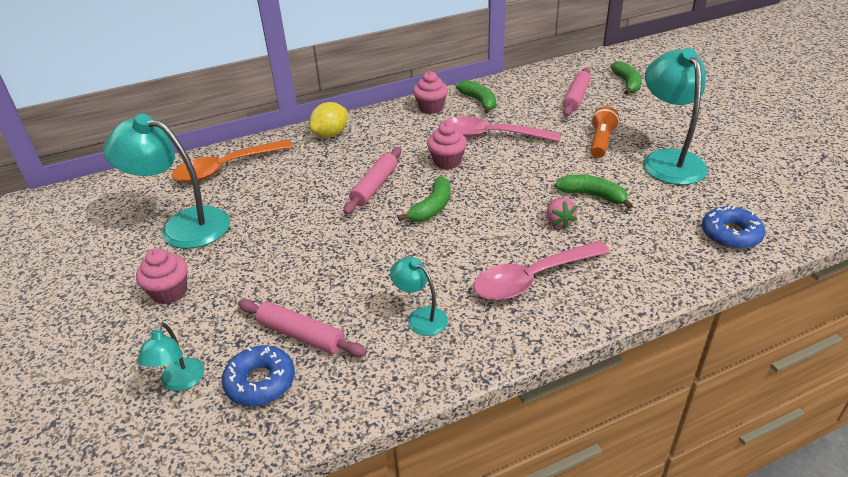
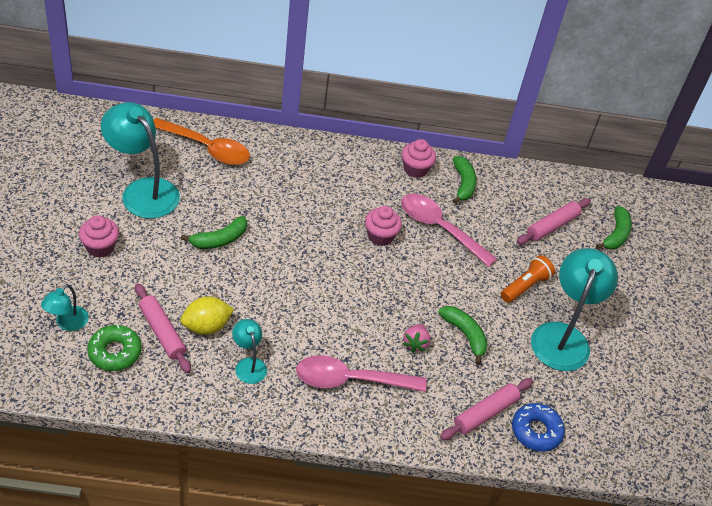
camera: 20 degrees right, 10 degrees up
(226, 168) = (207, 148): orange spoon -> orange spoon turned 150 degrees counterclockwise
(260, 382) = (115, 352): blue donut -> green donut
(331, 134) = (311, 155): yellow lemon -> yellow lemon (206, 326)
(375, 186) = (305, 230): pink rolling pin -> pink rolling pin (485, 413)
(432, 207) = (332, 275): green banana -> green banana (219, 239)

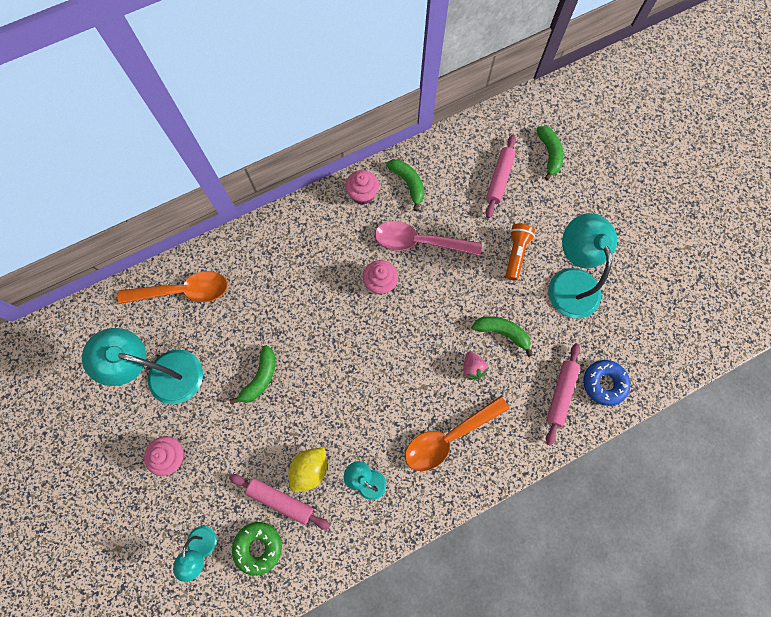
camera: 25 degrees left, 25 degrees up
(350, 380) = (448, 437): pink spoon -> orange spoon

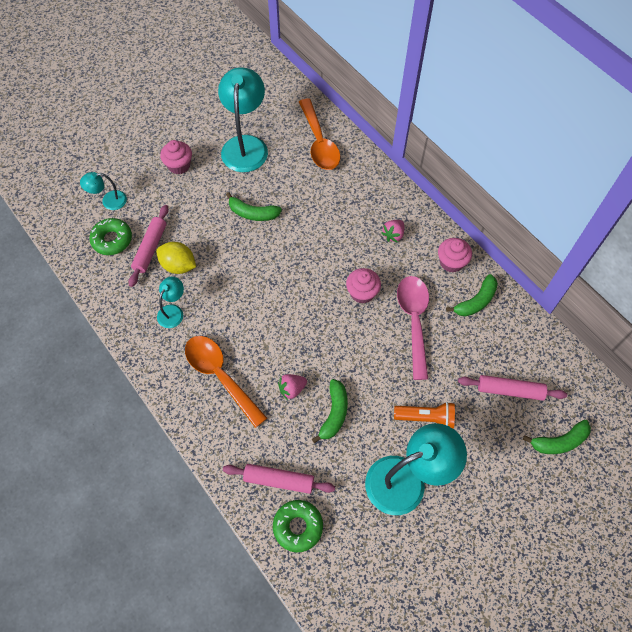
camera: 80 degrees right, 10 degrees down
(320, 240) = (393, 235): none -> pink strawberry
(604, 383) = (298, 527): blue donut -> green donut

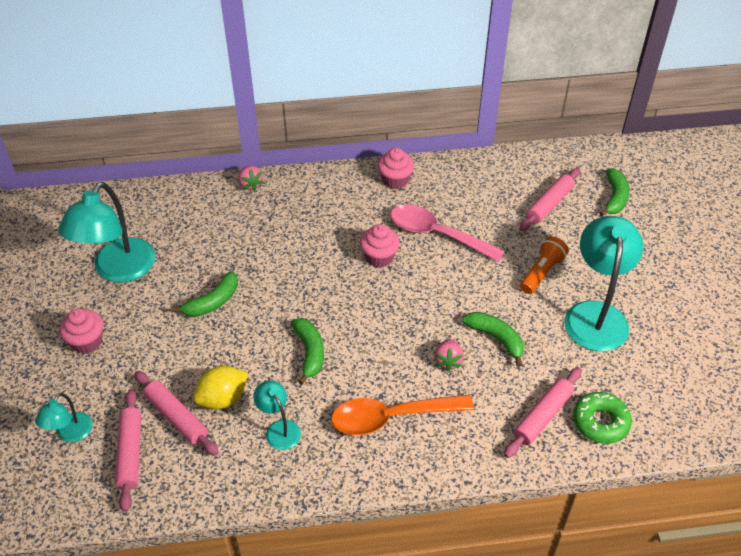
camera: 60 degrees left, 15 degrees down
(112, 240) = (130, 453): green donut -> pink rolling pin
(245, 145) = (118, 270): turquoise lamp -> turquoise lamp turned 105 degrees counterclockwise
(319, 143) = (175, 210): orange spoon -> none
(393, 235) = (333, 205): pink strawberry -> pink strawberry (250, 184)
(476, 301) = (447, 184): green banana -> green banana (309, 352)

